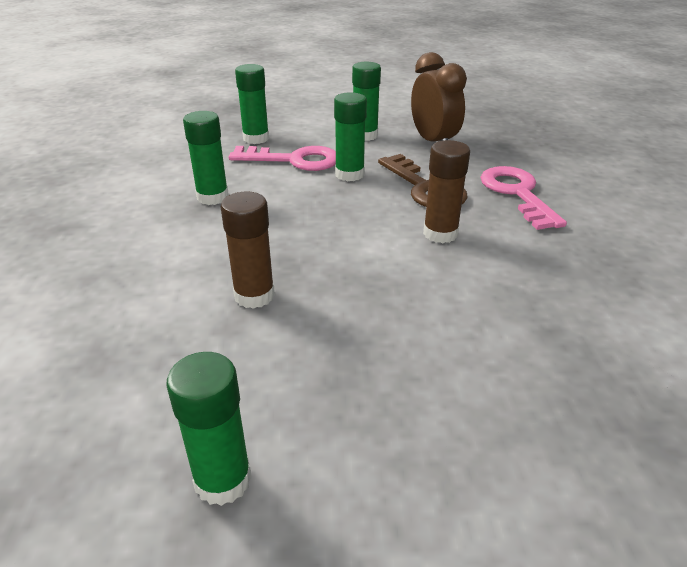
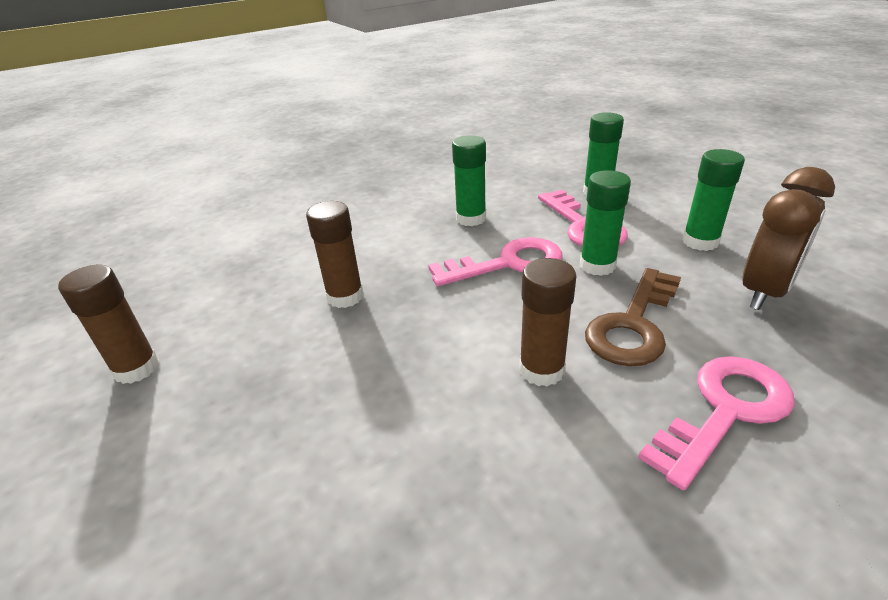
camera: 65 degrees right, 0 degrees up
(223, 480) = (136, 368): green glue stick -> brown glue stick
(304, 204) = (507, 263): none -> pink key

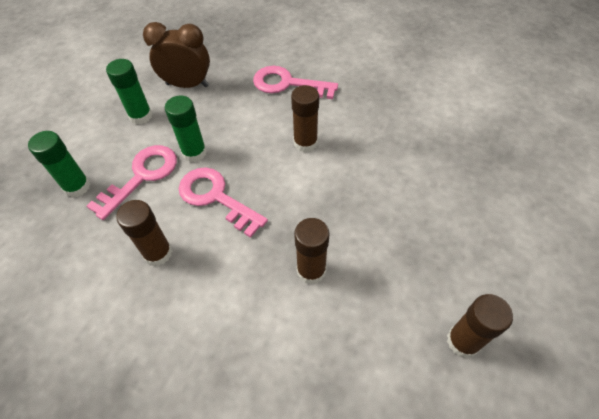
camera: 125 degrees left, 20 degrees up
(471, 219) = (158, 253): green glue stick -> brown glue stick
(633, 325) = (246, 122): brown key -> none

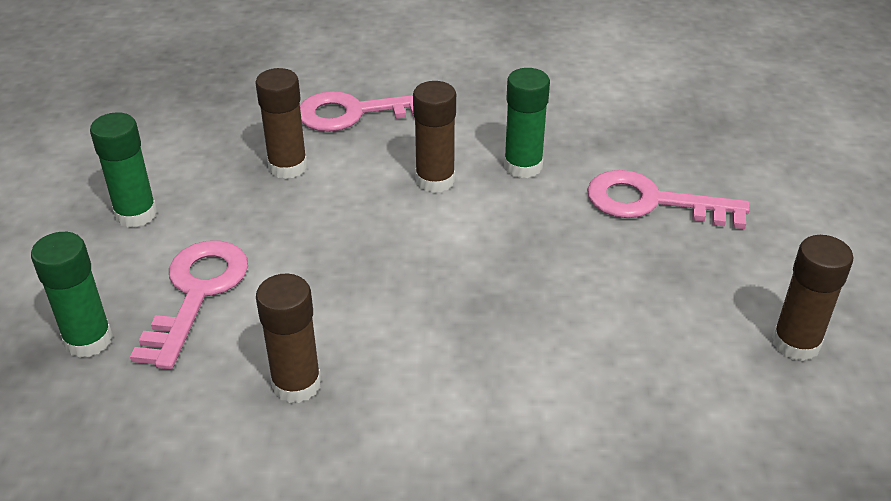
camera: 25 degrees left, 15 degrees down
(187, 85) = (190, 152): brown clock -> none
(194, 153) = (265, 238): green glue stick -> green glue stick (523, 166)
(216, 197) = (342, 286): pink key -> pink key (652, 202)
(311, 270) = (547, 331): brown glue stick -> brown glue stick (288, 166)

